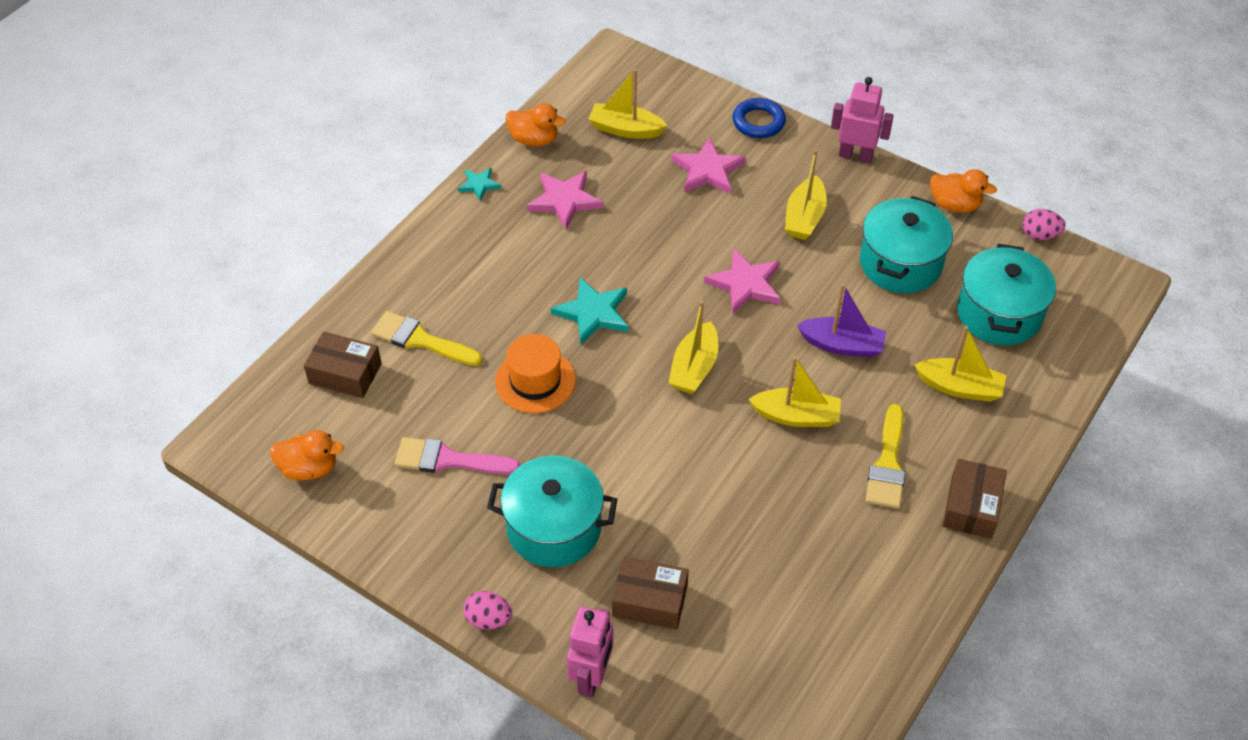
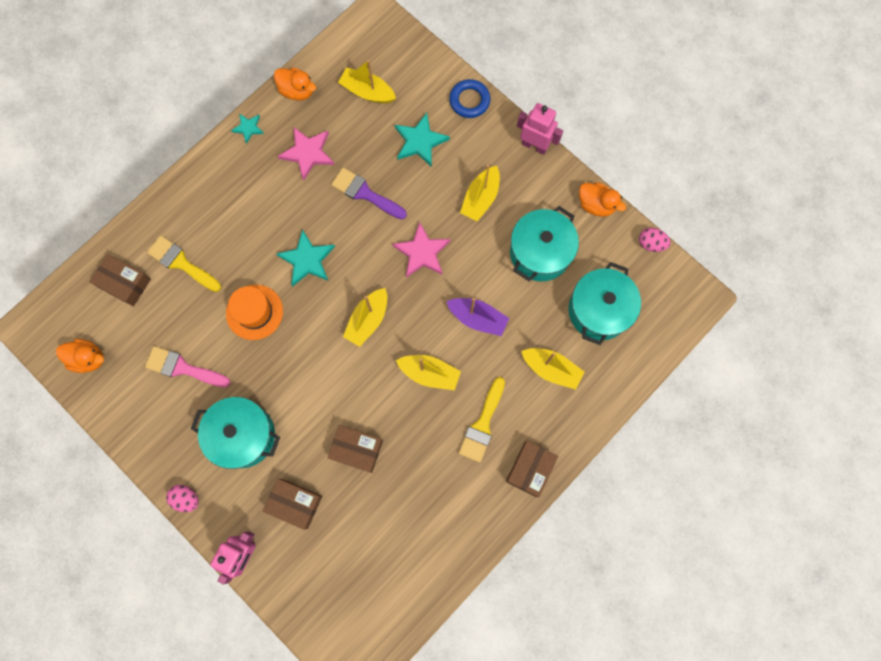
camera: 10 degrees right, 25 degrees up
(651, 232) = (365, 193): none -> purple brush
(708, 170) = (420, 141): pink star -> turquoise star
(721, 520) = (356, 449): none -> brown box

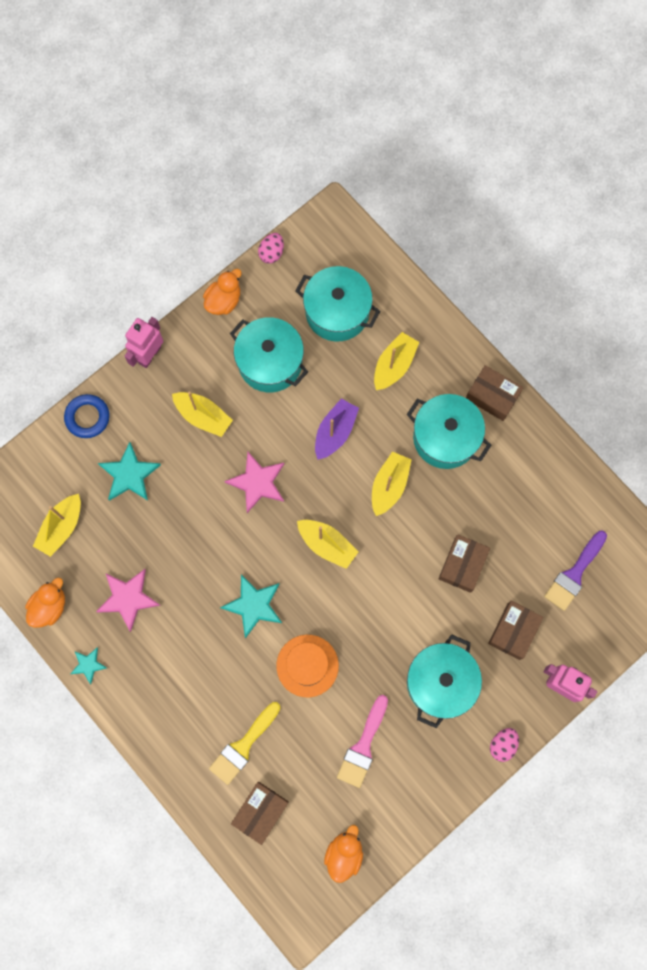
camera: 85 degrees left, 0 degrees up
(365, 193) = (183, 538): purple brush -> purple brush (574, 574)
(482, 424) = (445, 438): yellow brush -> turquoise pot

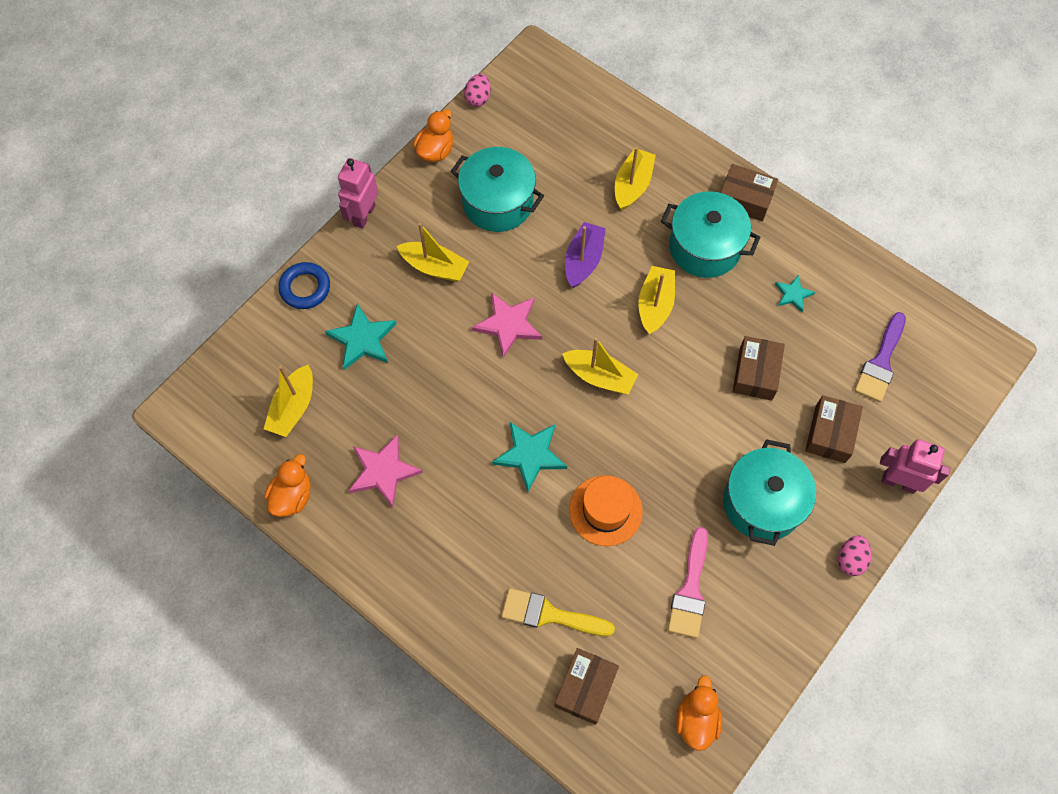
camera: 10 degrees left, 10 degrees down
(88, 665) = (349, 553): turquoise star -> turquoise star (793, 294)
(243, 746) = (549, 614): yellow brush -> yellow brush turned 75 degrees clockwise
(337, 312) = (560, 144): turquoise pot -> none

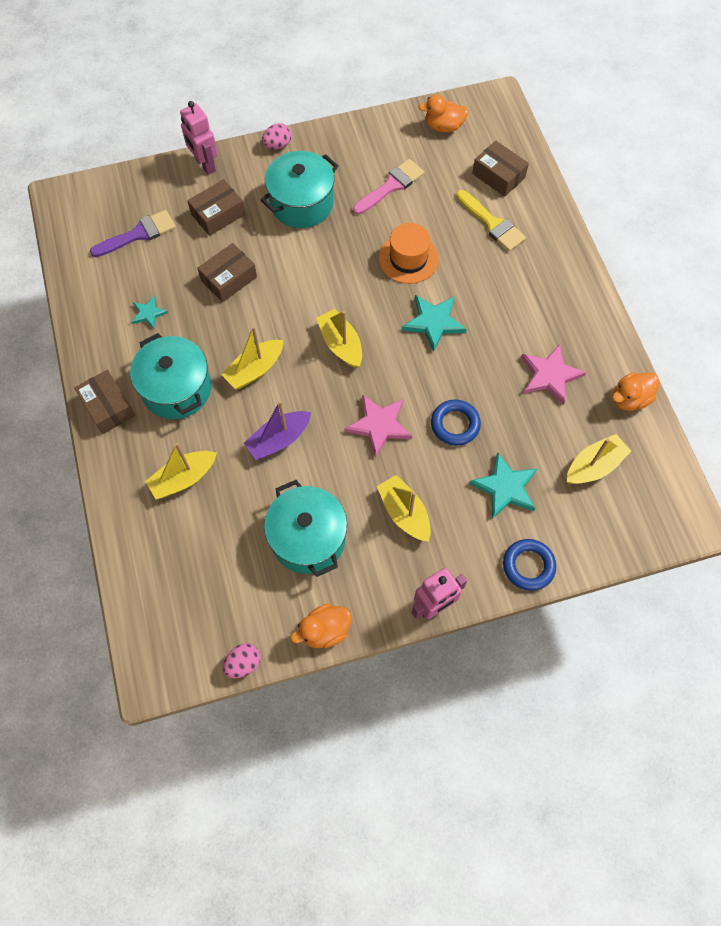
camera: 145 degrees left, 0 degrees up
(442, 367) = (455, 424): none -> blue ring
(585, 688) = (498, 176): brown box -> brown box turned 75 degrees clockwise
(696, 719) = (443, 126): orange duck -> orange duck turned 45 degrees clockwise

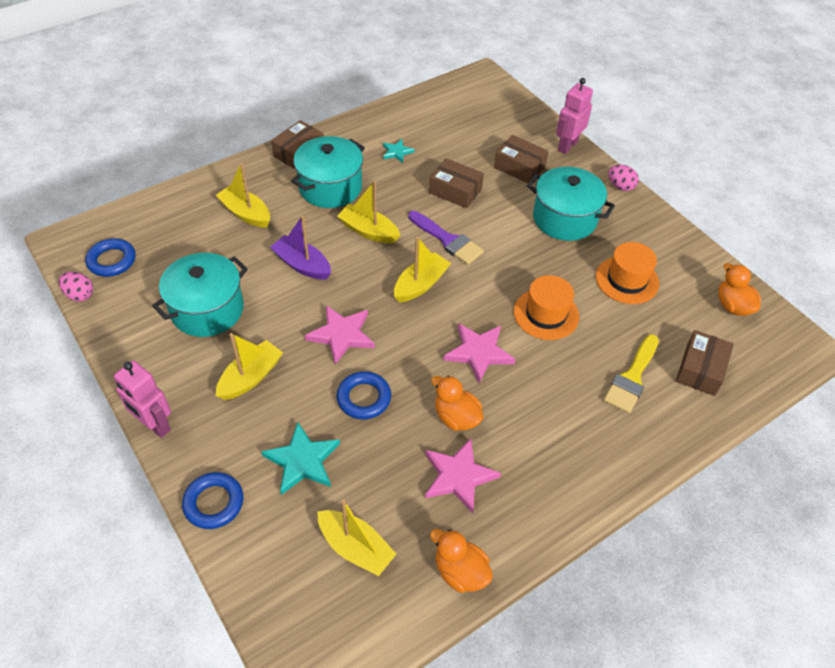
camera: 70 degrees right, 15 degrees down
(138, 234) = (472, 126): purple brush -> purple brush (448, 240)
(204, 625) = (112, 261): none -> blue ring
(324, 630) = (117, 344): orange duck -> orange duck (456, 417)
(391, 186) = (627, 280): pink brush -> orange hat
(433, 322) = (479, 352): turquoise star -> pink star

